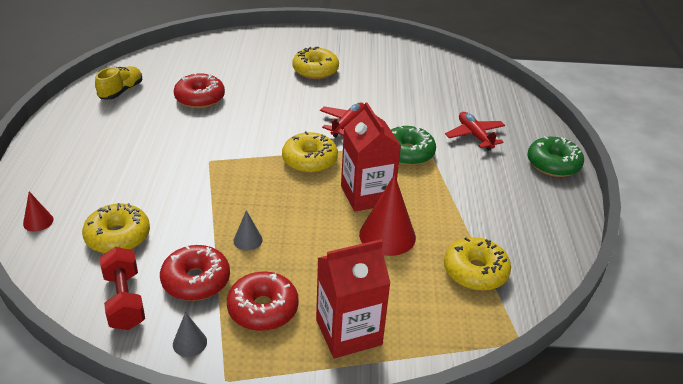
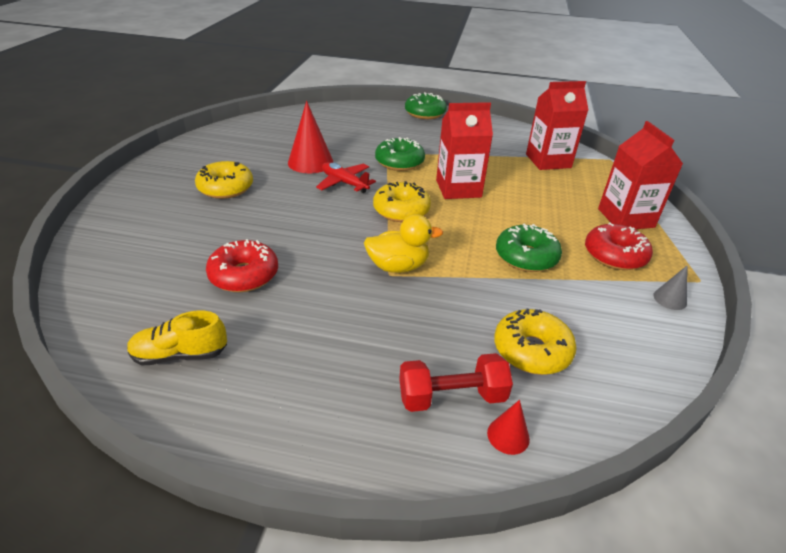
camera: 80 degrees left, 0 degrees up
(121, 91) = (180, 354): yellow shoe -> yellow shoe turned 45 degrees counterclockwise
(124, 300) = (631, 343): red dumbbell -> red dumbbell (451, 397)
(196, 281) = (590, 292): red donut -> none
(220, 164) = (398, 266): none -> yellow duck
(248, 240) = (526, 257): grey cone -> green donut
(387, 235) = (512, 187): red cone -> red cone (310, 162)
(474, 136) = (380, 132): red plane -> none
(475, 272) = (548, 161): yellow donut -> red carton

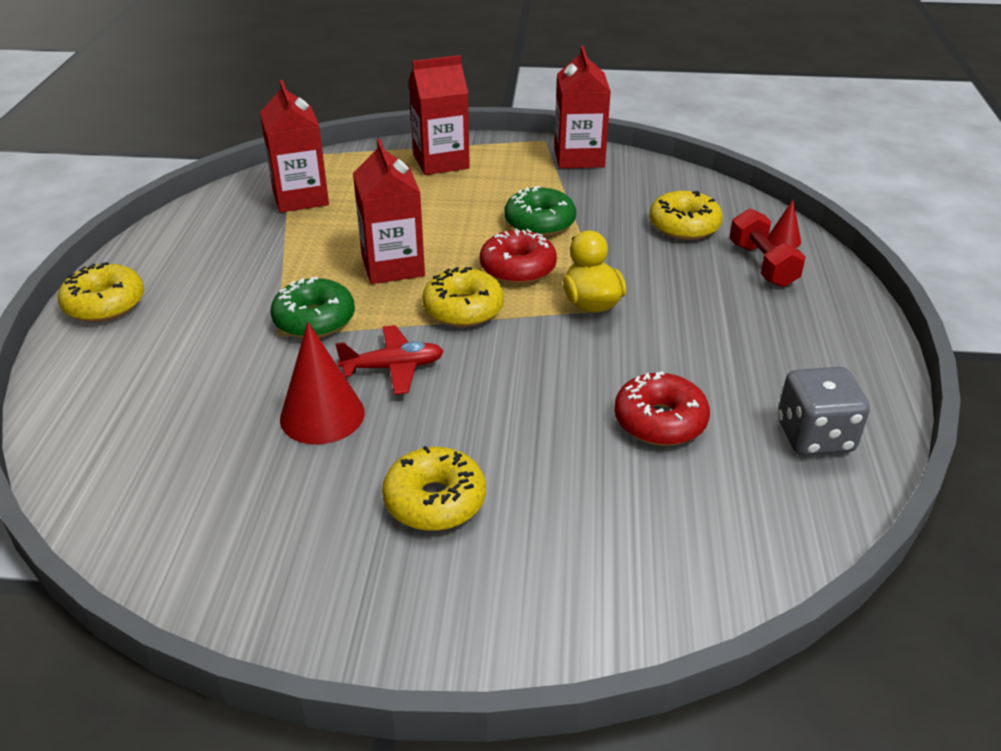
camera: 95 degrees left, 0 degrees up
(180, 354) = (814, 436): yellow shoe -> grey dice
(344, 183) = (393, 368): red plane -> red plane turned 135 degrees counterclockwise
(425, 113) = (105, 304): green donut -> yellow donut
(614, 255) = (518, 175): red donut -> red donut (518, 268)
(670, 299) = (579, 157): grey cone -> red carton

